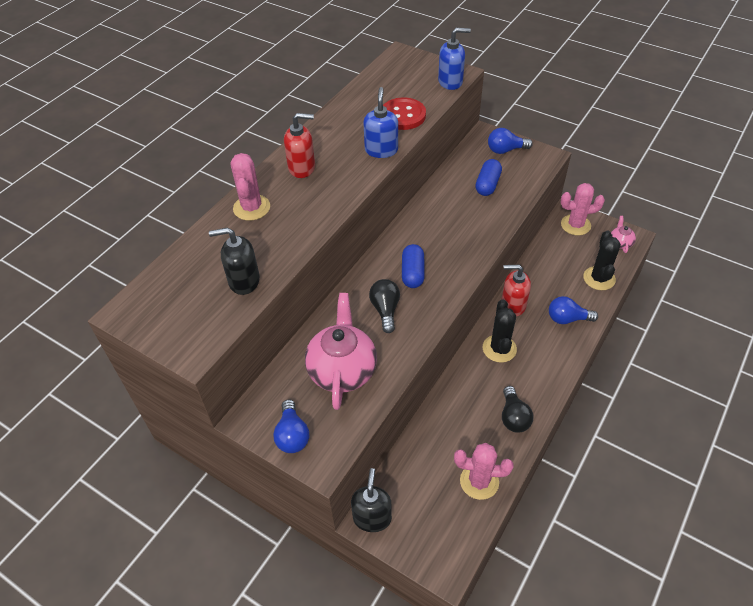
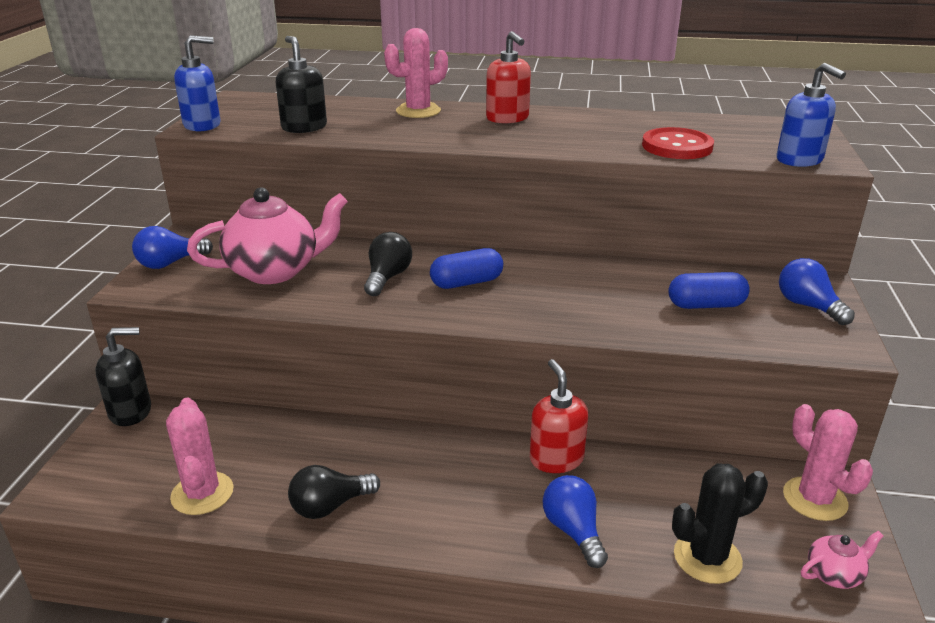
camera: 65 degrees right, 20 degrees down
(381, 150) = (589, 147): blue soap dispenser -> blue soap dispenser (202, 125)
(385, 310) = (387, 277): black light bulb -> black light bulb turned 45 degrees counterclockwise
(499, 348) = (457, 463): black cactus -> none

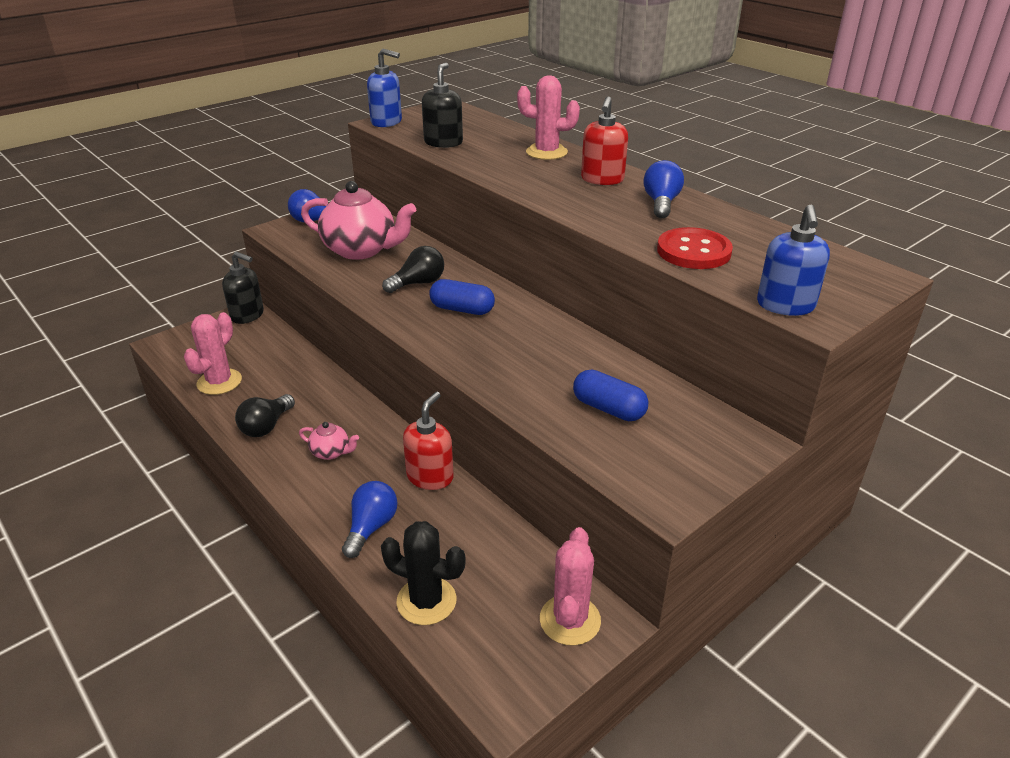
camera: 40 degrees right, 5 degrees up
(330, 506) = (266, 426): black light bulb -> black light bulb turned 75 degrees counterclockwise
(808, 306) = (698, 453): blue light bulb -> blue light bulb (661, 203)
(834, 574) = (495, 675): pink teapot -> pink teapot (331, 452)

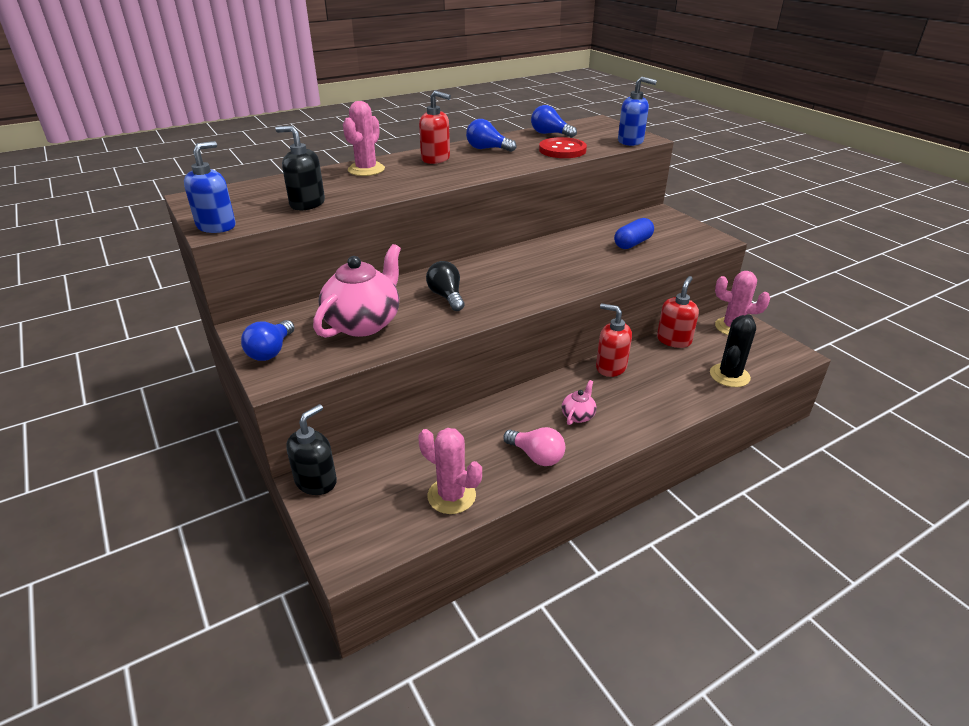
camera: 80 degrees left, 0 degrees up
(266, 426) = (536, 456): black light bulb -> pink light bulb
(371, 527) = (665, 396): blue light bulb -> blue light bulb (550, 134)
(462, 309) = (498, 280): blue capsule -> none
(510, 542) = (674, 340): none -> red soap dispenser

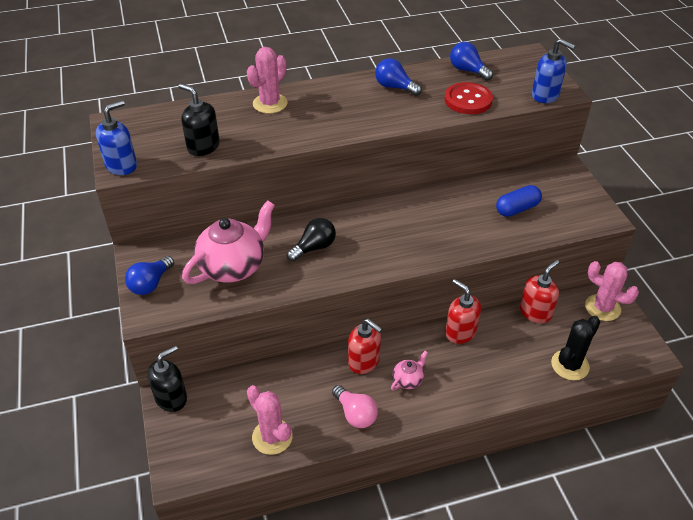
camera: 15 degrees right, 10 degrees up
(436, 159) = (339, 96): red soap dispenser -> red soap dispenser (364, 361)
(446, 296) = (314, 247): black light bulb -> black light bulb turned 60 degrees clockwise

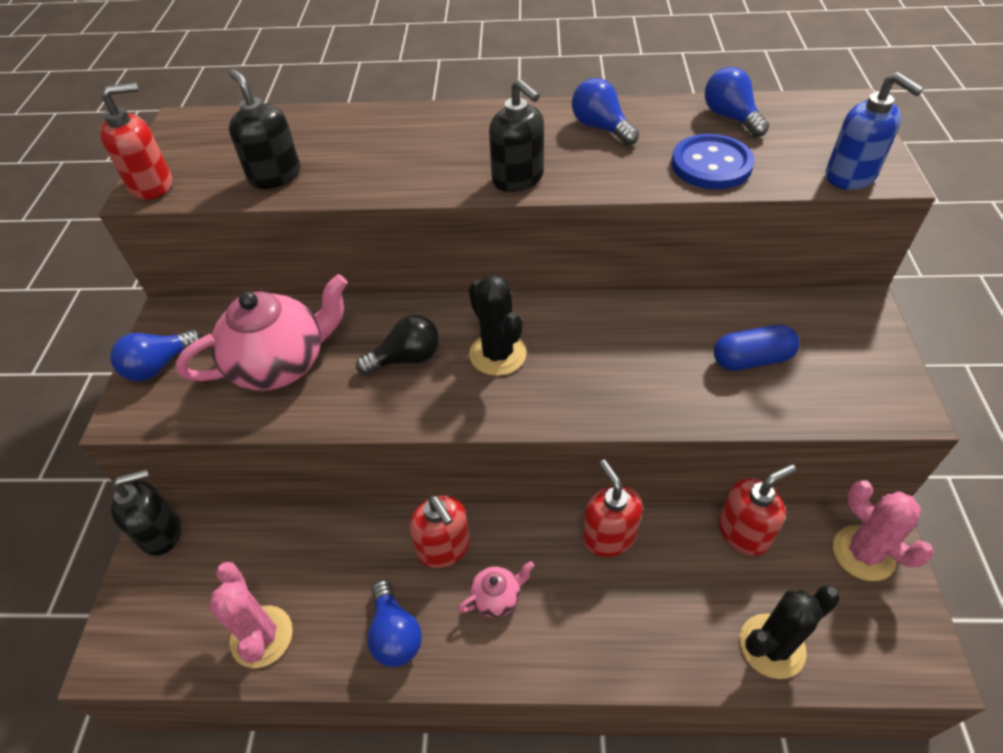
camera: 20 degrees right, 5 degrees up
(121, 165) = (152, 185): blue soap dispenser -> red soap dispenser
(270, 103) = (403, 126): pink cactus -> none
(355, 414) = (395, 634): pink light bulb -> blue light bulb
(360, 125) = (518, 179): none -> black soap dispenser
(369, 234) = (497, 354): none -> black cactus
(468, 100) = (711, 165): red button -> blue button

